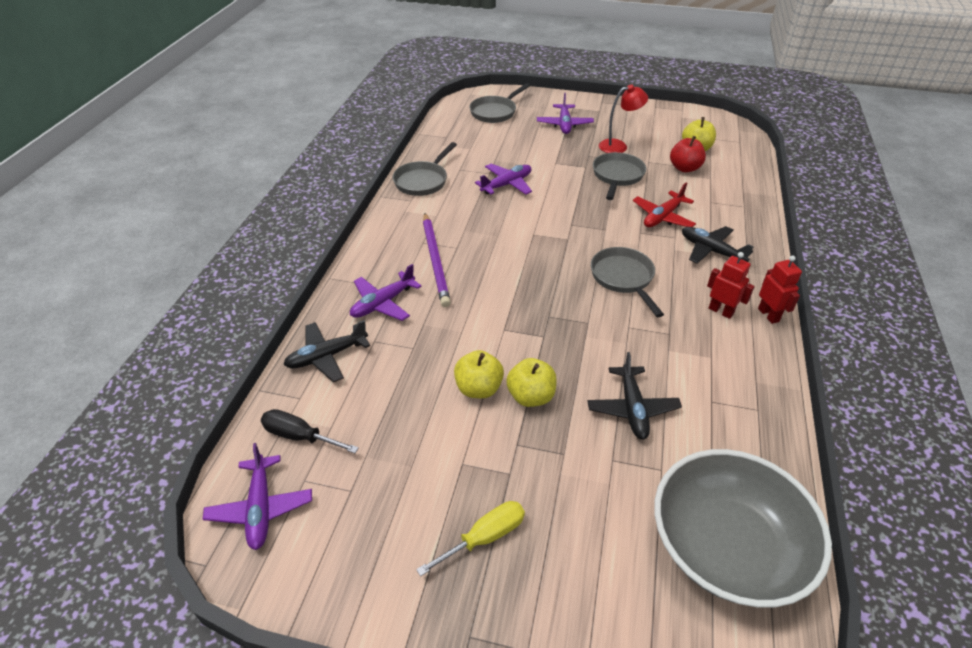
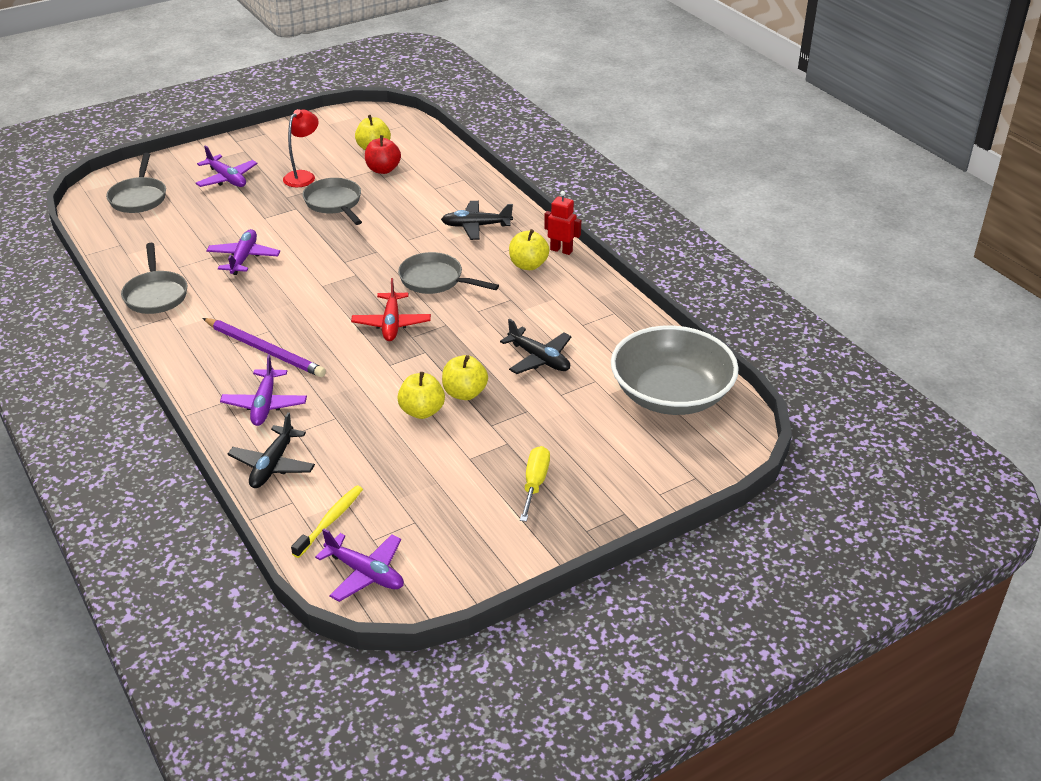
camera: 45 degrees left, 5 degrees down
(300, 436) = (330, 521): black screwdriver -> yellow toothbrush
(663, 217) = (411, 218): red plane -> red plane (391, 324)
(721, 311) = (528, 265): red robot -> yellow apple

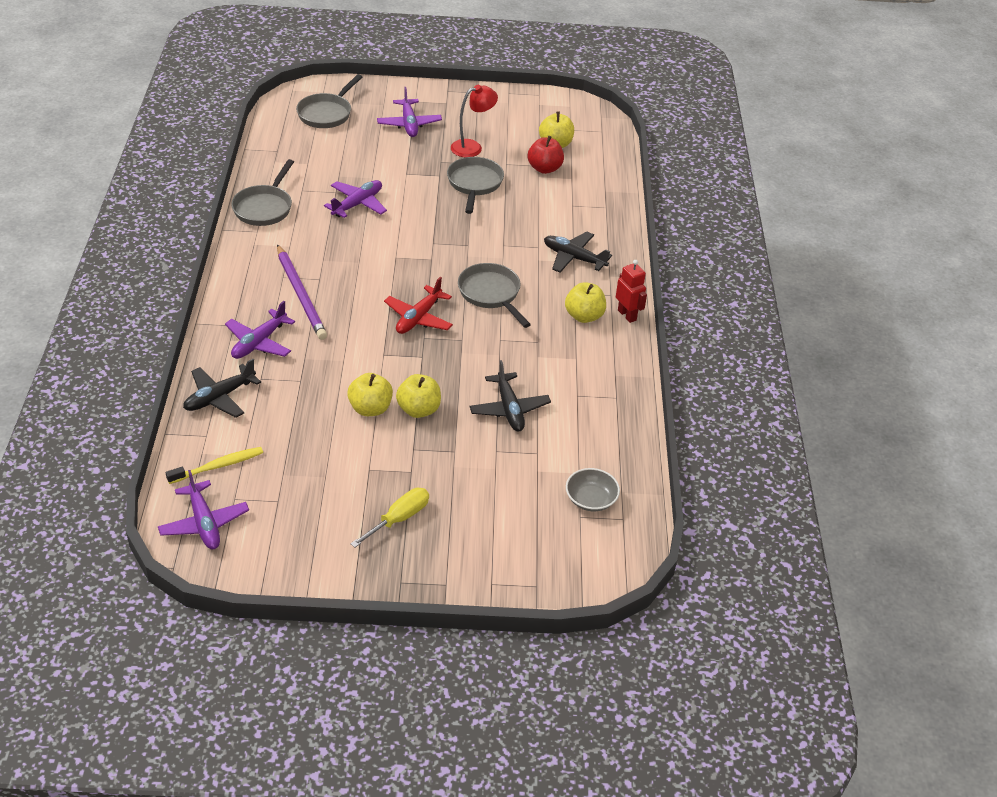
camera: 30 degrees right, 5 degrees up
(671, 394) = (591, 499): grey bowl -> grey bowl, size x0.42

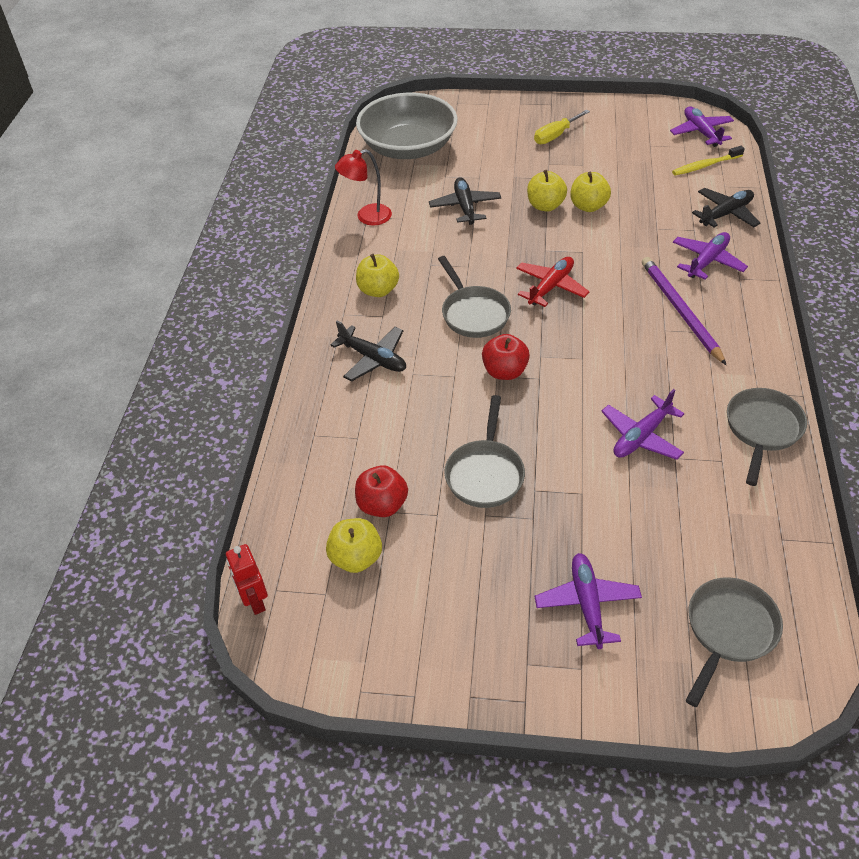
camera: 170 degrees left, 5 degrees up
(461, 247) = (504, 371): none -> red apple
(472, 147) = (485, 549): red lamp -> red lamp (367, 217)
(591, 499) = (408, 148): grey bowl -> grey bowl, size x2.37
(627, 315) = (332, 292): red robot -> red robot (254, 601)

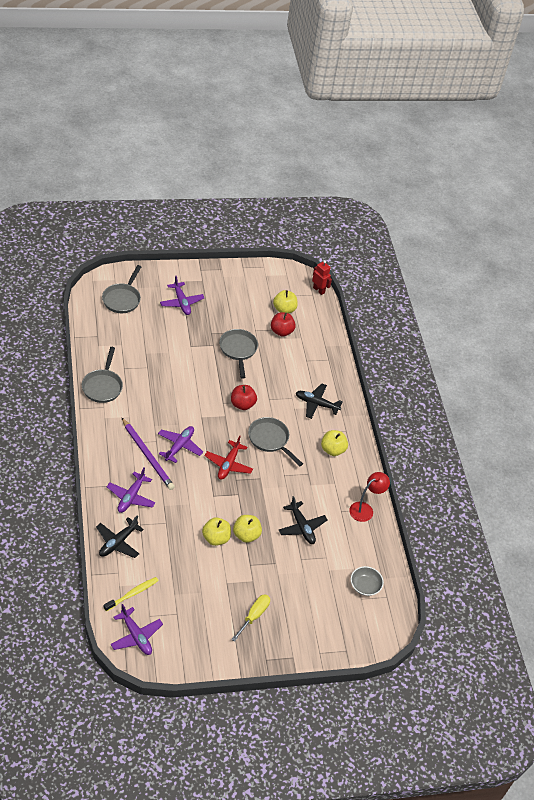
camera: 155 degrees right, 0 degrees up
(408, 148) = (365, 586): grey bowl -> grey bowl, size x0.42
(641, 436) = (164, 376): purple plane -> purple plane (179, 446)

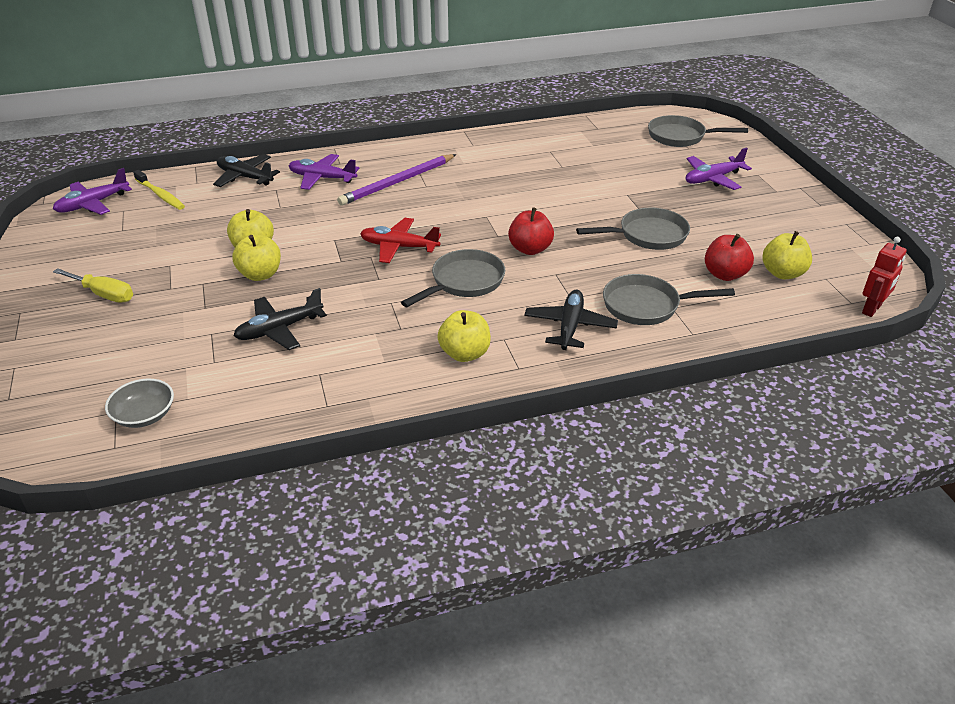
camera: 90 degrees right, 10 degrees down
(103, 386) = (509, 141): grey pan -> grey pan (646, 306)
(179, 446) = (422, 204): purple plane -> none
(365, 509) = (327, 405): red lamp -> none

